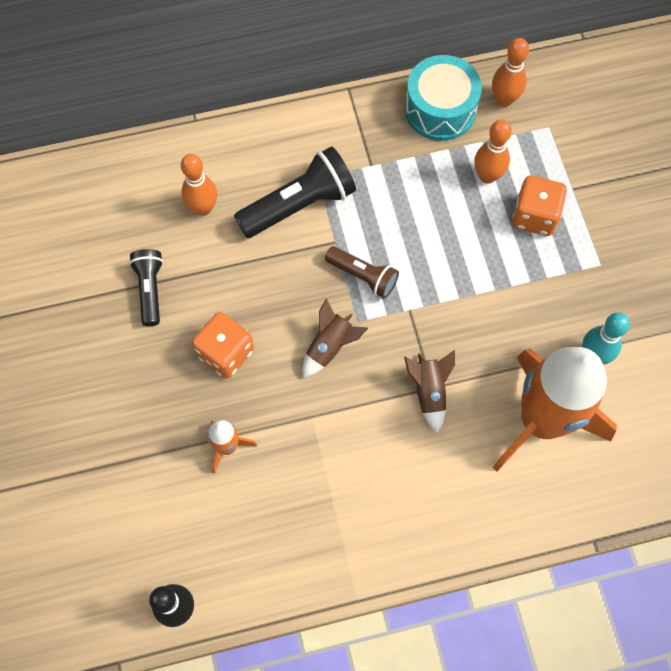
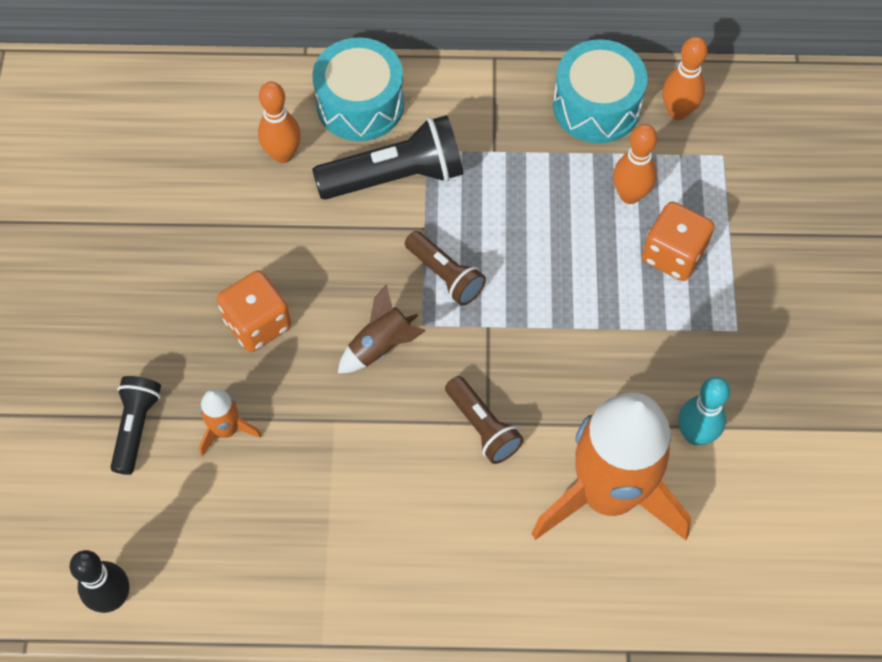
camera: 15 degrees right, 5 degrees down
(150, 290) = (194, 232): black flashlight -> black flashlight (136, 427)
(253, 151) = (360, 104): none -> turquoise drum
(429, 392) = (482, 427): brown rocket -> brown flashlight

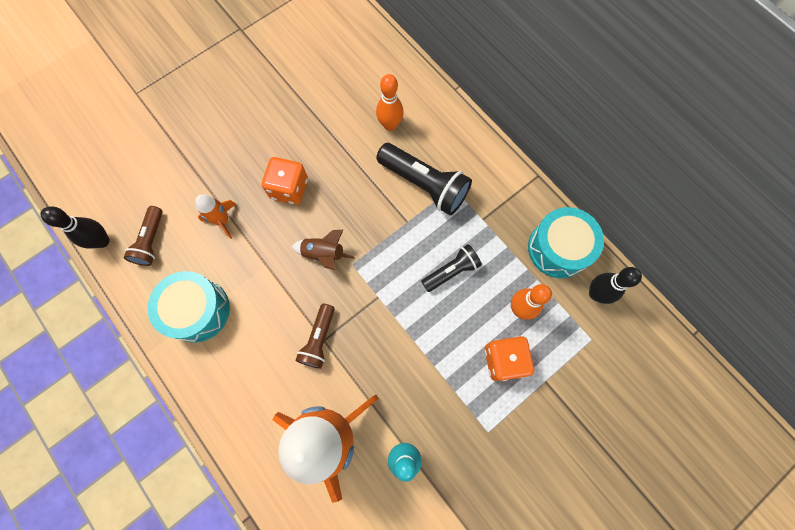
camera: 50 degrees right, 10 degrees up
(136, 427) = (193, 181): black flashlight -> black flashlight (451, 271)
(360, 104) = (450, 136): turquoise drum -> turquoise drum (198, 310)
(445, 275) = (389, 253): brown flashlight -> brown flashlight (151, 241)
(677, 111) = (596, 293): orange bowling pin -> black bowling pin

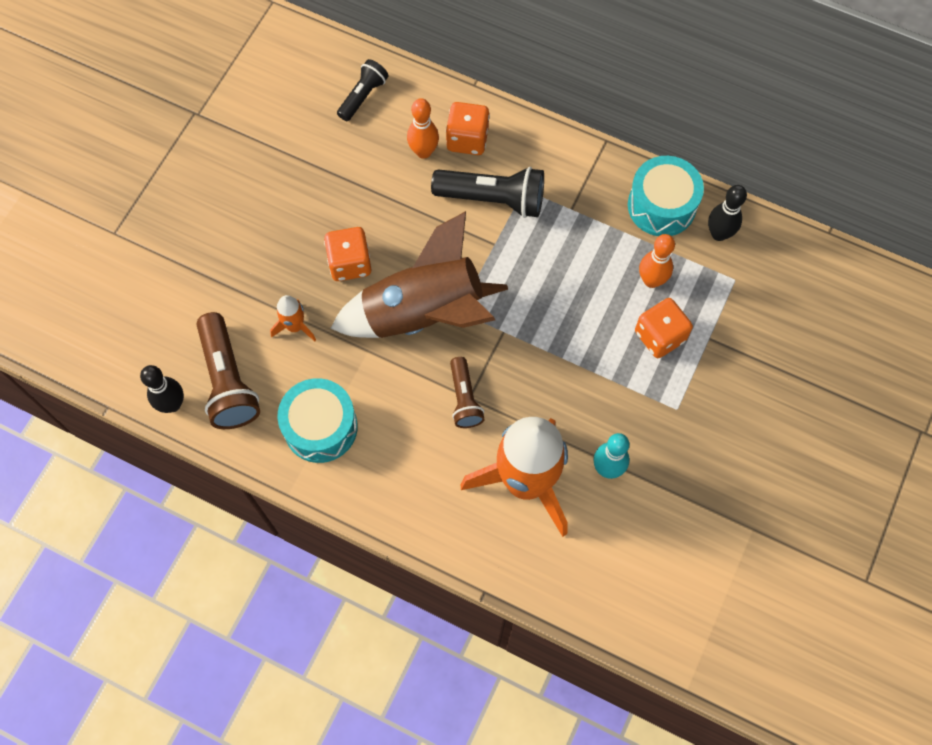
camera: 25 degrees left, 5 degrees down
(151, 241) = (228, 380): brown flashlight -> brown flashlight, size x1.67
(324, 254) = (424, 314): brown rocket -> brown rocket, size x2.41
(428, 129) = (467, 139): none -> orange dice
(451, 271) = (565, 274): black flashlight -> black flashlight (363, 96)

